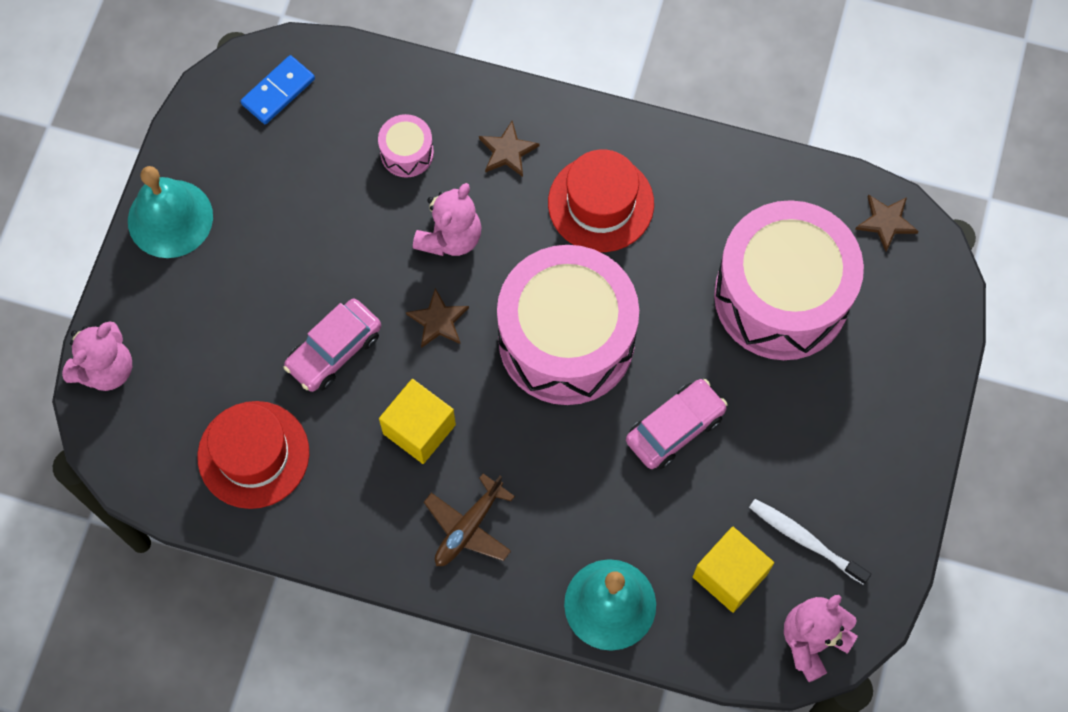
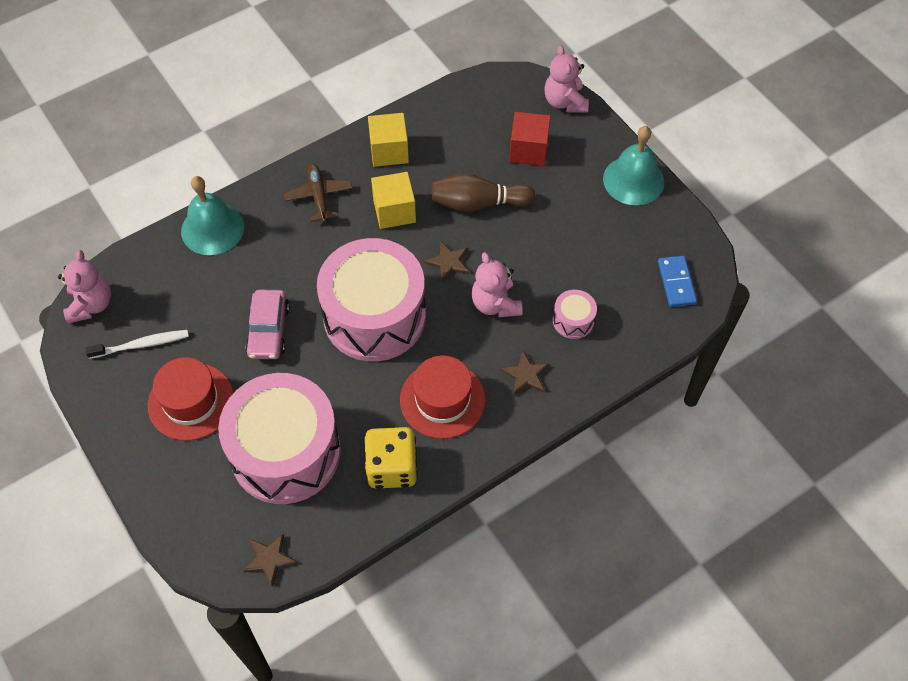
camera: 130 degrees right, 10 degrees down
(214, 355) = (528, 150): none -> red cube
(253, 454) = (454, 133): red hat -> red hat (191, 401)
(334, 350) = (478, 203): pink car -> brown bowling pin
(709, 192) = (392, 468): none -> yellow dice
(730, 575) = (165, 293): yellow cube -> yellow cube (389, 151)

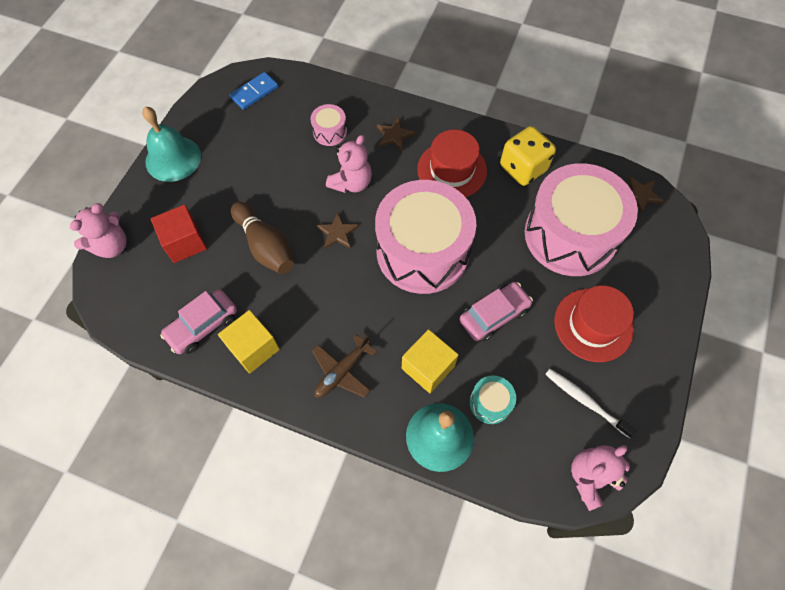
camera: 125 degrees left, 5 degrees up
(204, 277) = (490, 403): none -> turquoise drum
(394, 211) = (316, 301): yellow cube -> yellow cube (428, 367)
(437, 129) = (203, 326): none -> pink car

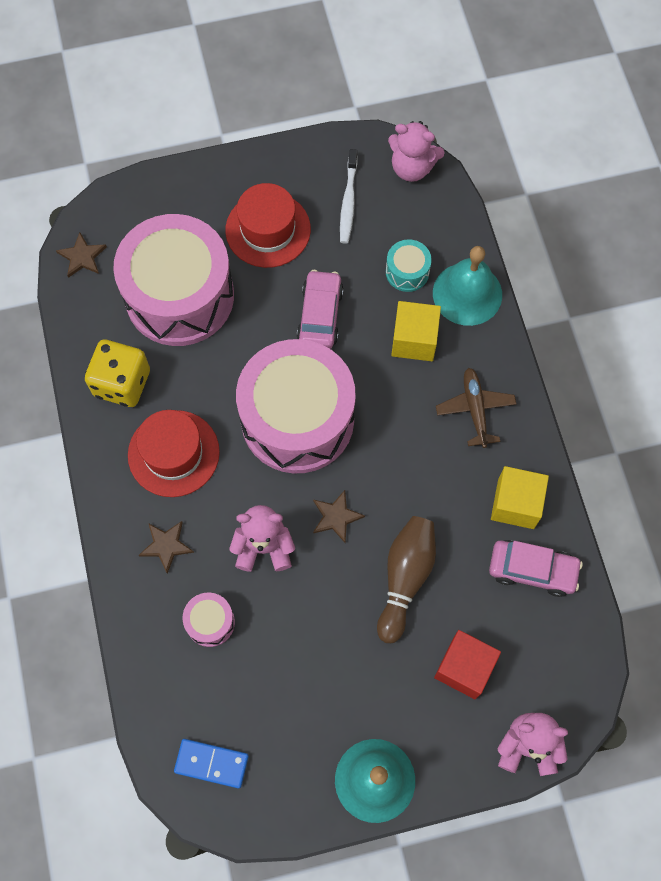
camera: 125 degrees left, 5 degrees up
(342, 372) = (475, 409): brown plane -> brown plane turned 105 degrees counterclockwise
(494, 315) = (320, 315): pink car -> pink car turned 75 degrees clockwise

